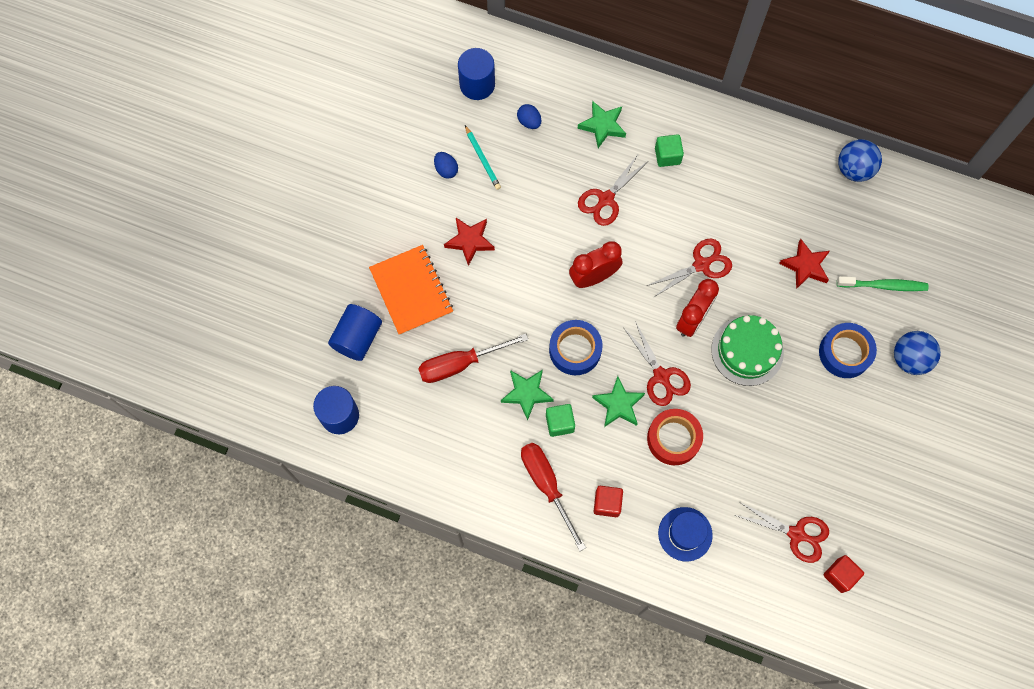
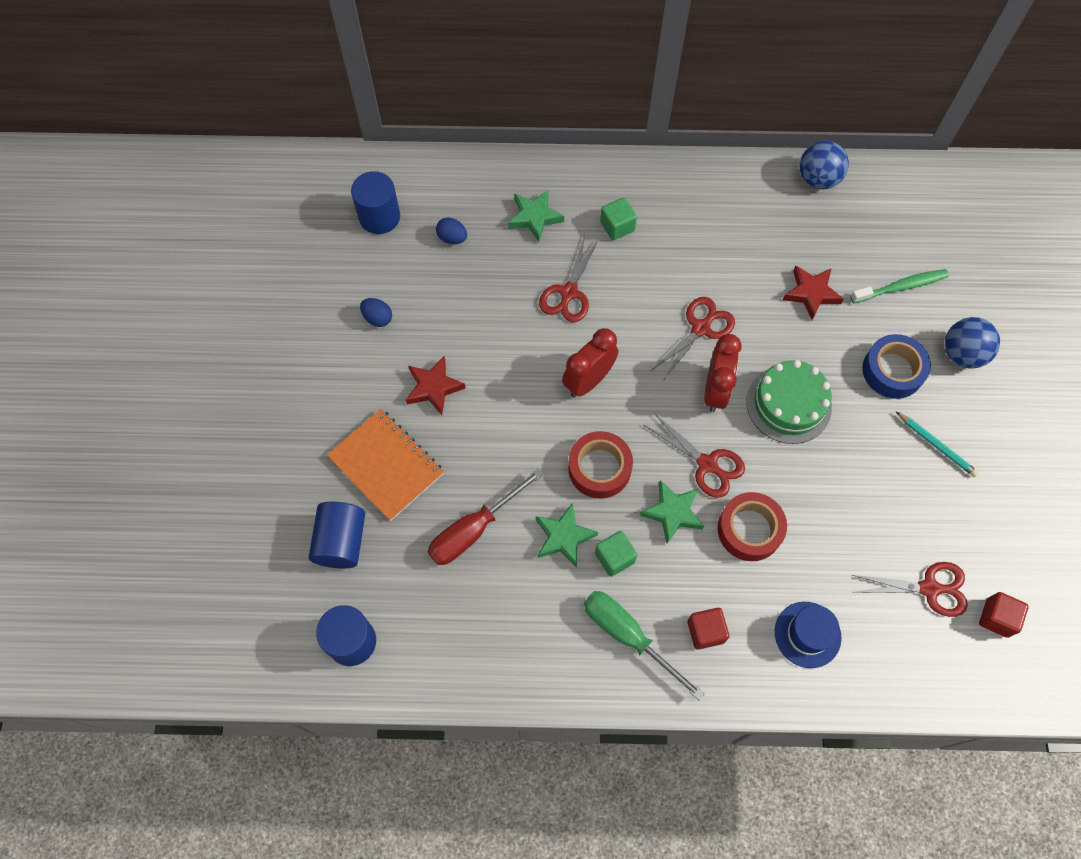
camera: 20 degrees left, 5 degrees down
(482, 159) = (415, 294): turquoise pencil -> turquoise pencil (936, 445)
(546, 485) = (628, 636): red screwdriver -> green screwdriver
(575, 350) = (599, 468): blue tape -> red tape

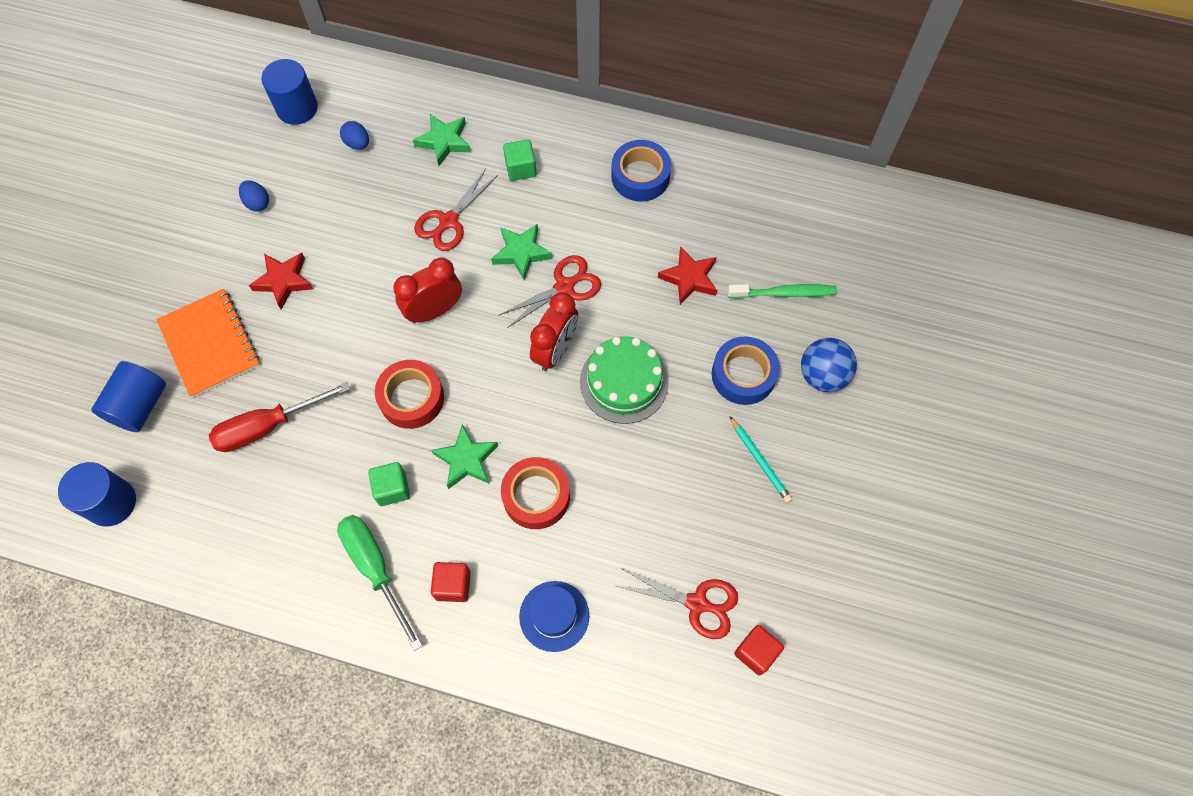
camera: 15 degrees right, 0 degrees up
(563, 537) = (351, 456): green star -> green star (521, 253)
(707, 464) = (519, 421): red scissors -> none
(731, 208) = (640, 176): none -> blue tape
(818, 179) = (740, 167): blue ball -> none

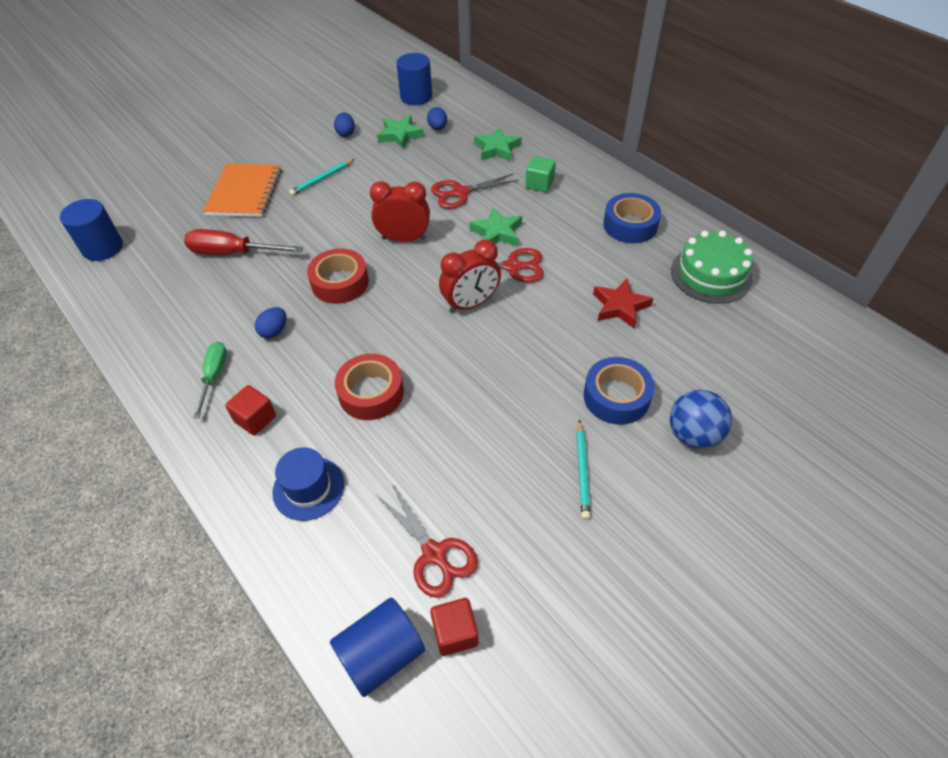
camera: 35 degrees right, 15 degrees down
(140, 405) = (172, 205): blue cylinder -> blue cylinder (381, 654)
(284, 281) = (322, 179): red star -> turquoise pencil
(375, 569) = (214, 376): green screwdriver -> green screwdriver, size x0.65
(392, 489) = (274, 331): green cube -> blue egg
(466, 459) = (342, 340): green star -> green star (400, 135)
(624, 382) = (507, 351): green cake -> green cake (711, 274)
(784, 293) = (699, 355): green toothbrush -> none

